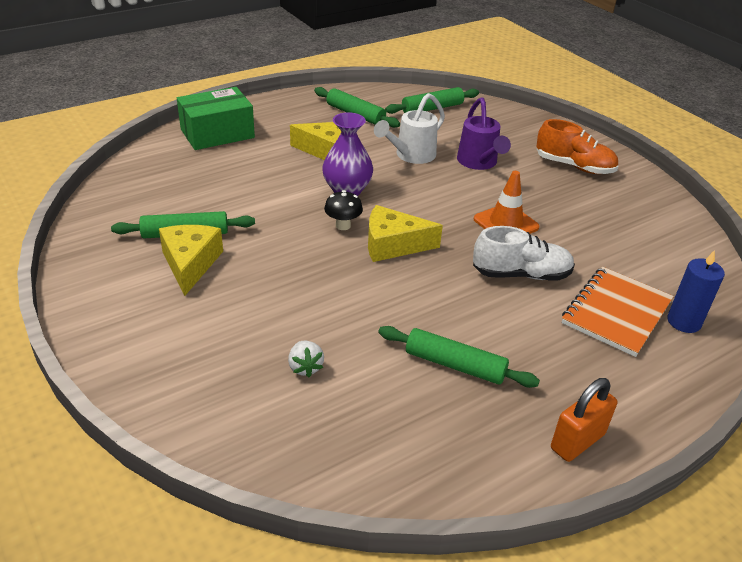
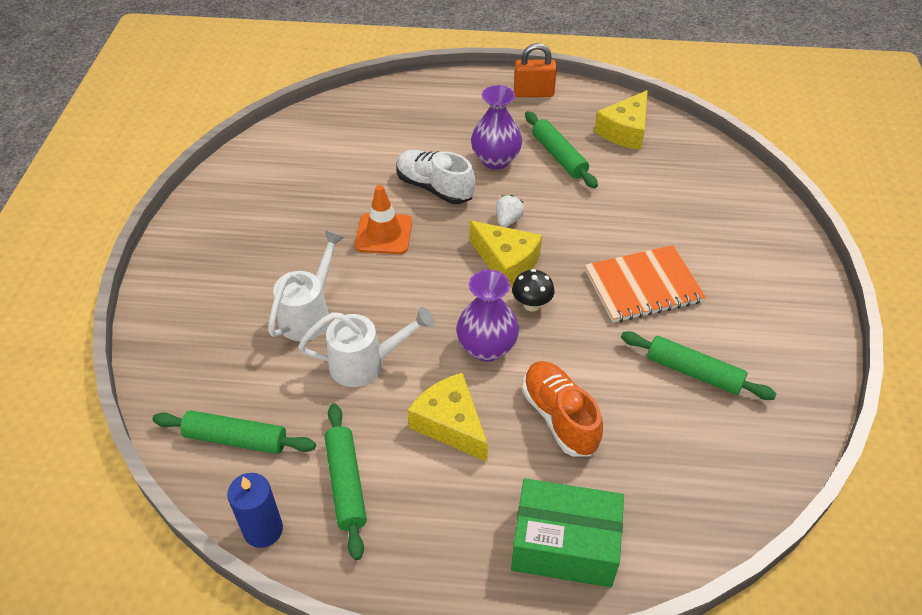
camera: 140 degrees left, 10 degrees up
(190, 264) = (705, 331): yellow cheese -> yellow cheese (625, 131)
(305, 367) = (662, 200): white strawberry -> white strawberry (508, 220)
(479, 163) = (309, 314): purple watering can -> white watering can
(507, 327) = (495, 160): none -> purple vase
(574, 166) = (226, 260): orange shoe -> orange shoe (559, 417)
(616, 313) = (408, 134): orange notebook -> orange notebook (643, 286)
(684, 322) = (374, 110): blue candle -> blue candle (263, 530)

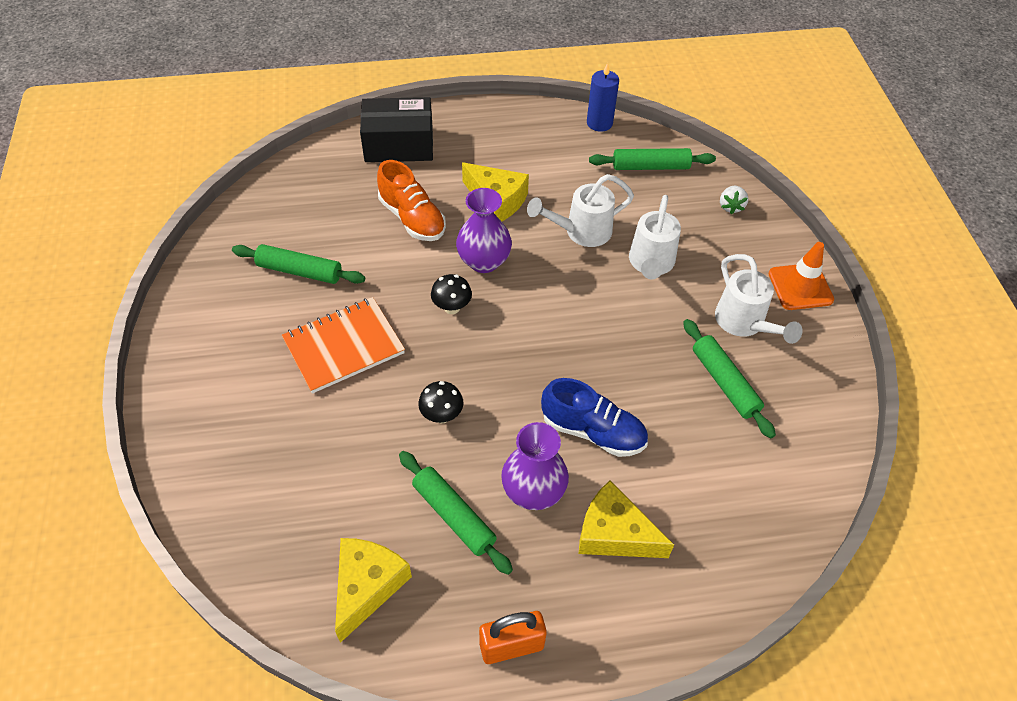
camera: 165 degrees right, 5 degrees up
(255, 243) = (744, 323): none -> white watering can
(346, 484) = (557, 154): green rolling pin -> green rolling pin (724, 383)
(384, 234) = (623, 358): orange traffic cone -> orange traffic cone (800, 287)
(434, 188) = (593, 431): white shoe -> blue shoe
(506, 262) = (486, 349): yellow cheese -> yellow cheese (614, 533)
(508, 220) = (496, 401): white strawberry -> white strawberry (730, 206)
(557, 217) = (441, 415): none -> black mushroom
(564, 545) = (399, 145): green box -> black box

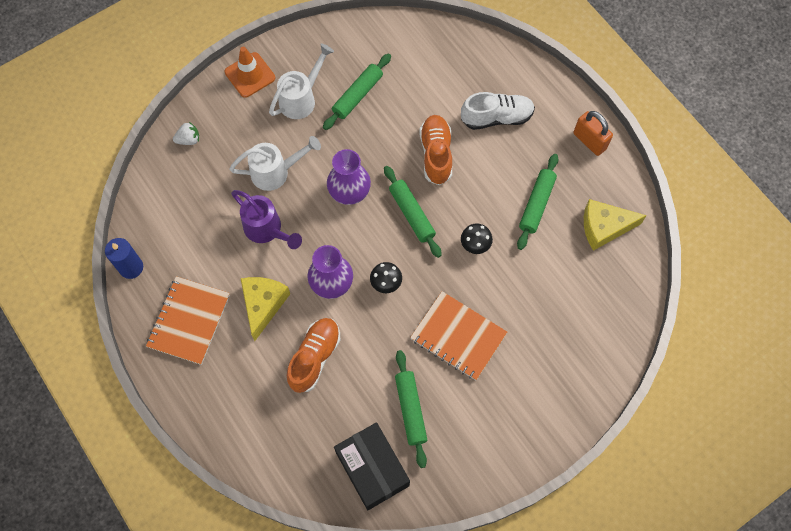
camera: 115 degrees left, 15 degrees up
(399, 145) = (235, 416): black box -> black box (372, 469)
(516, 144) = (189, 321): none -> orange notebook
(533, 491) = (496, 169): purple vase -> purple vase (349, 192)
(581, 232) = (267, 230): white watering can -> purple watering can
(593, 431) = (436, 154): blue shoe -> orange shoe
(614, 533) = (496, 117): yellow cheese -> white shoe
(650, 166) = (169, 209): green rolling pin -> green rolling pin (411, 214)

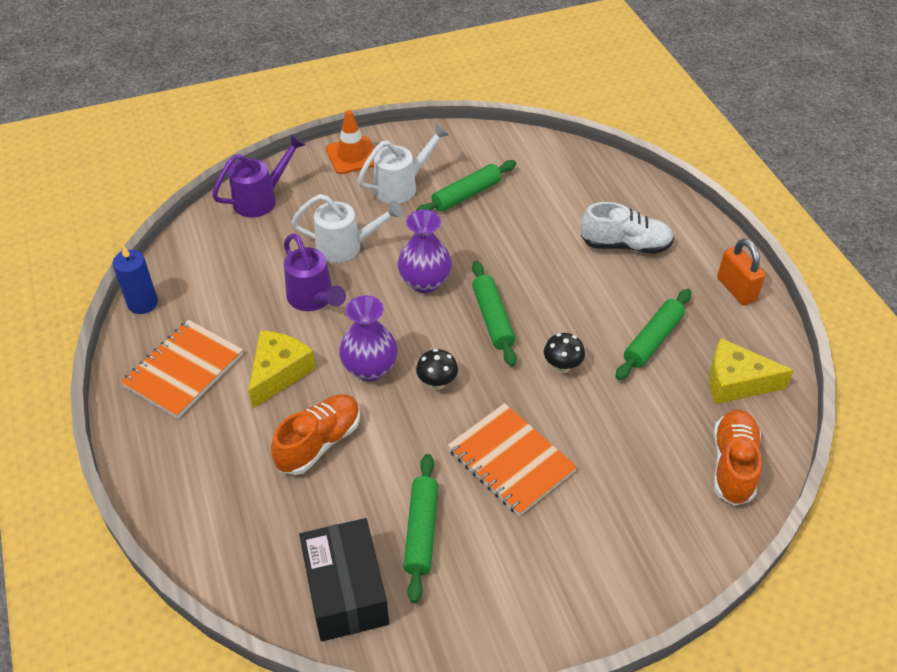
camera: 15 degrees right, 20 degrees down
(188, 140) = (261, 199): white strawberry -> purple watering can
(436, 154) = (541, 266): orange shoe -> orange shoe (733, 465)

